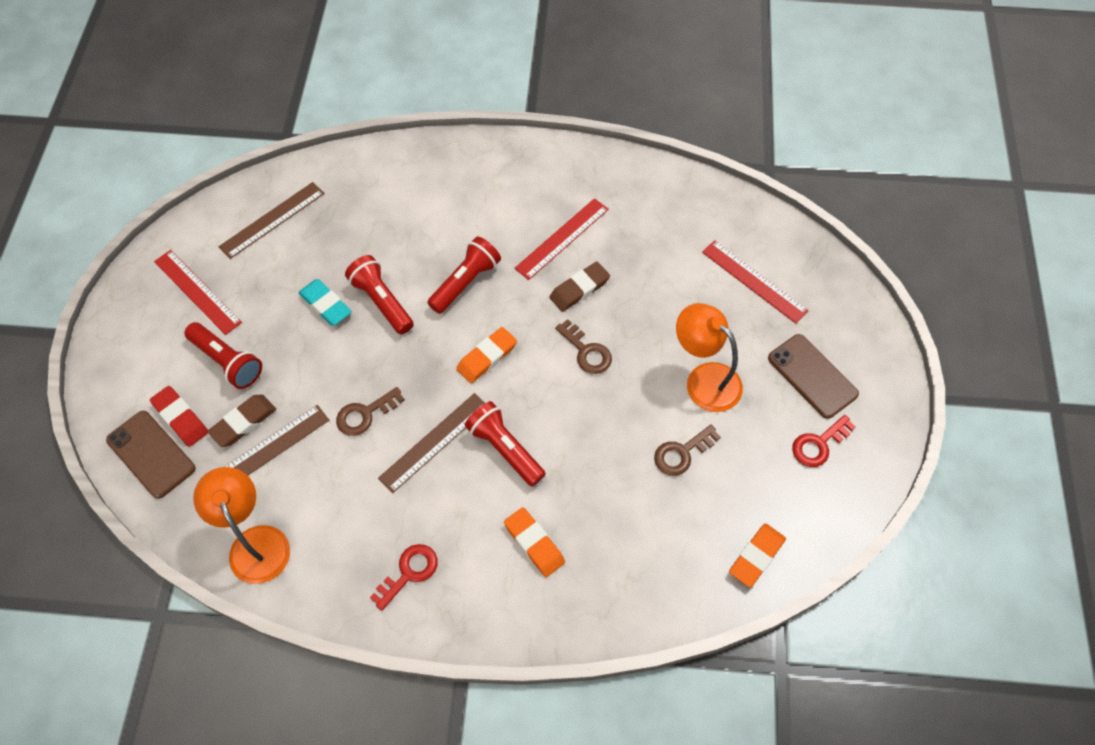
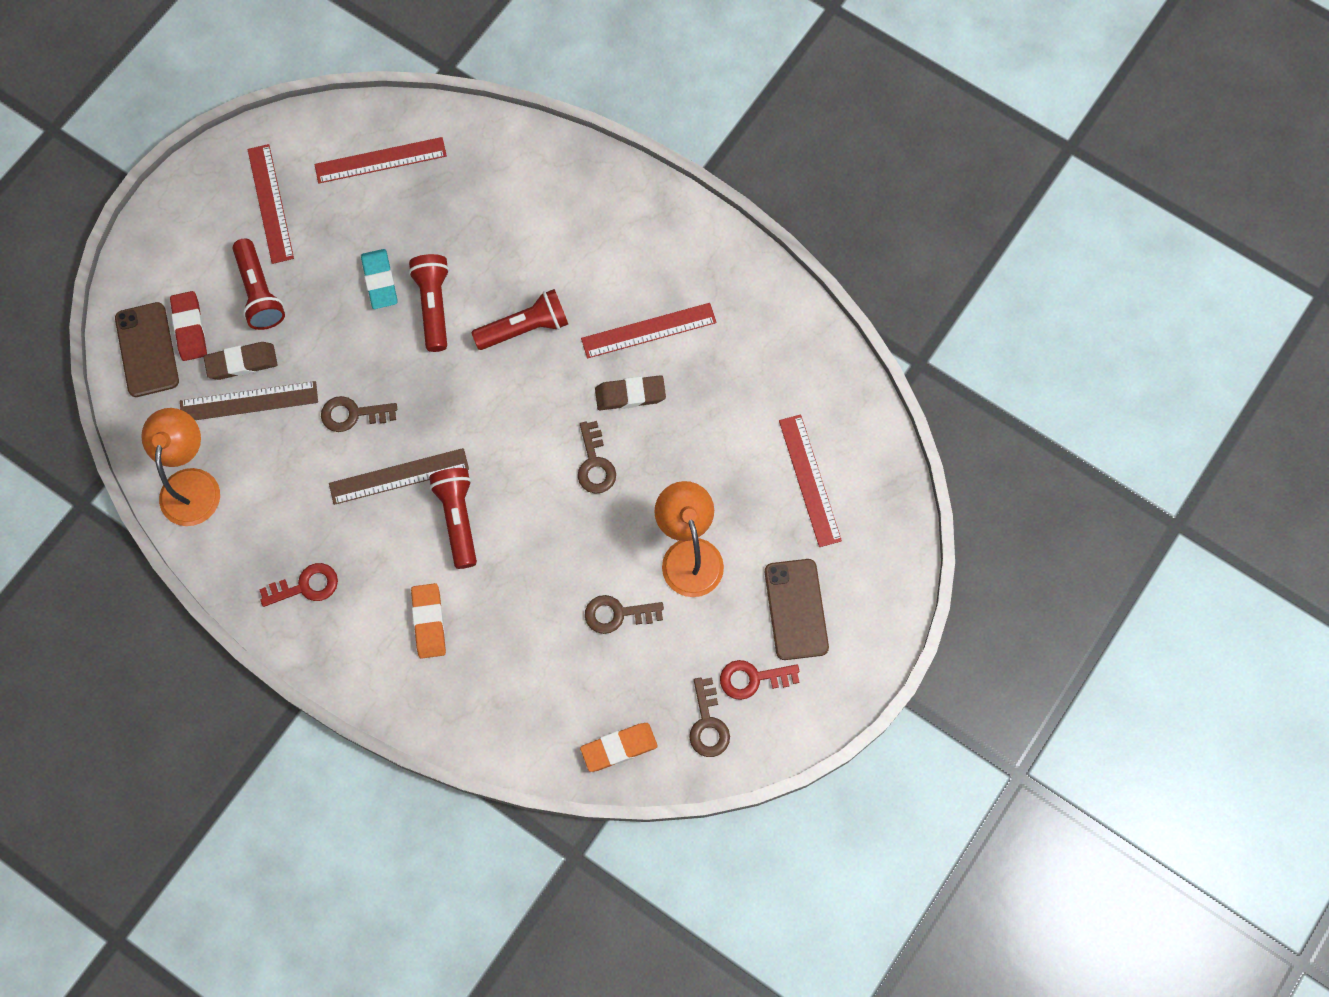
camera: 30 degrees right, 10 degrees up
(272, 220) = (380, 160): brown ruler -> red ruler
(487, 357) = (497, 418): orange eraser -> none
(810, 497) = (708, 724): none -> brown key

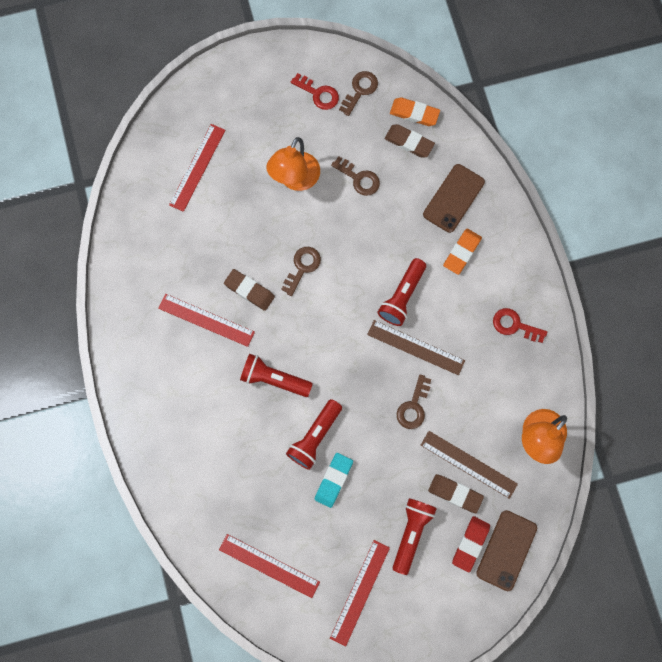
camera: 140 degrees left, 5 degrees up
(353, 414) = (413, 406): brown key -> brown key turned 75 degrees clockwise
(595, 705) = (409, 142): none -> brown eraser
(796, 609) = (266, 109): brown phone -> brown phone (453, 198)

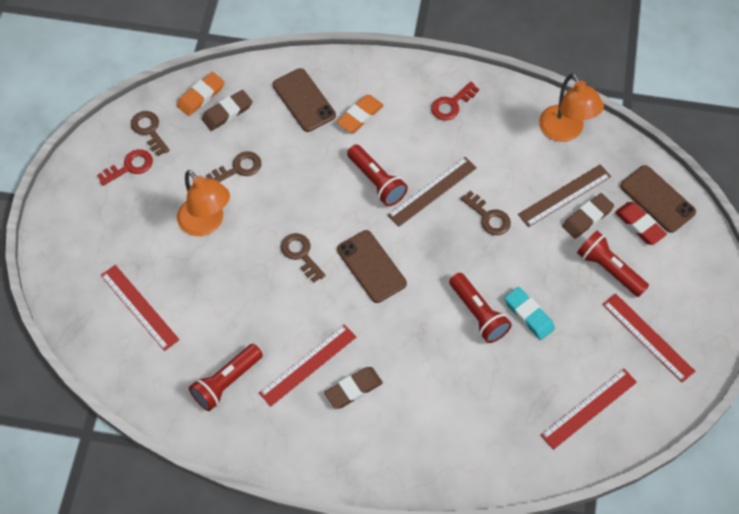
camera: 65 degrees left, 15 degrees down
(249, 290) = (299, 312): brown eraser -> brown eraser (353, 389)
(274, 379) = (402, 327): red flashlight -> red flashlight (226, 382)
(318, 329) = (371, 266): none -> brown phone
(462, 252) = (360, 116): orange eraser -> orange eraser turned 75 degrees clockwise

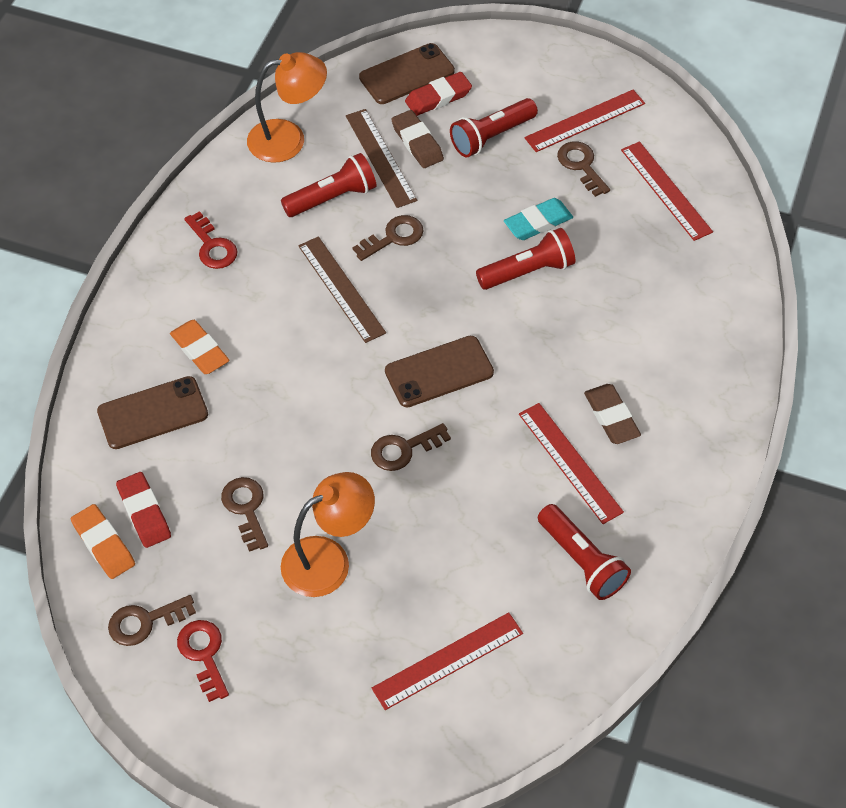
camera: 80 degrees left, 5 degrees down
(227, 112) = (144, 512): brown eraser -> red eraser
(376, 182) = (311, 347): red flashlight -> red flashlight (332, 198)
(597, 340) = (581, 166): none -> brown key

